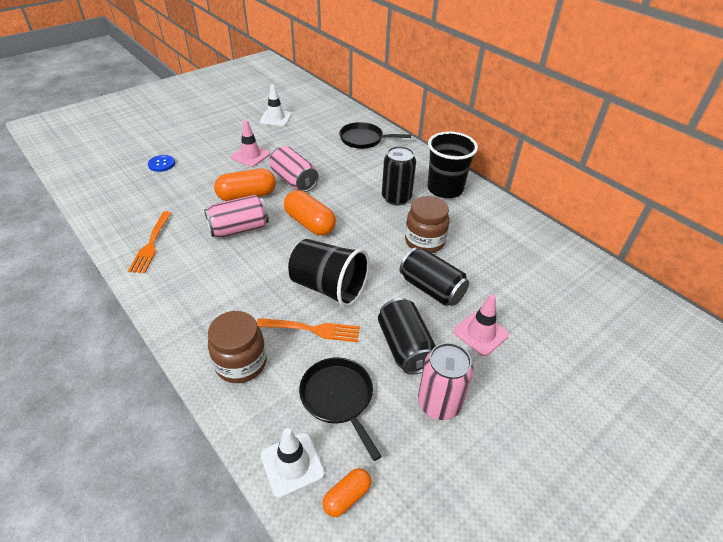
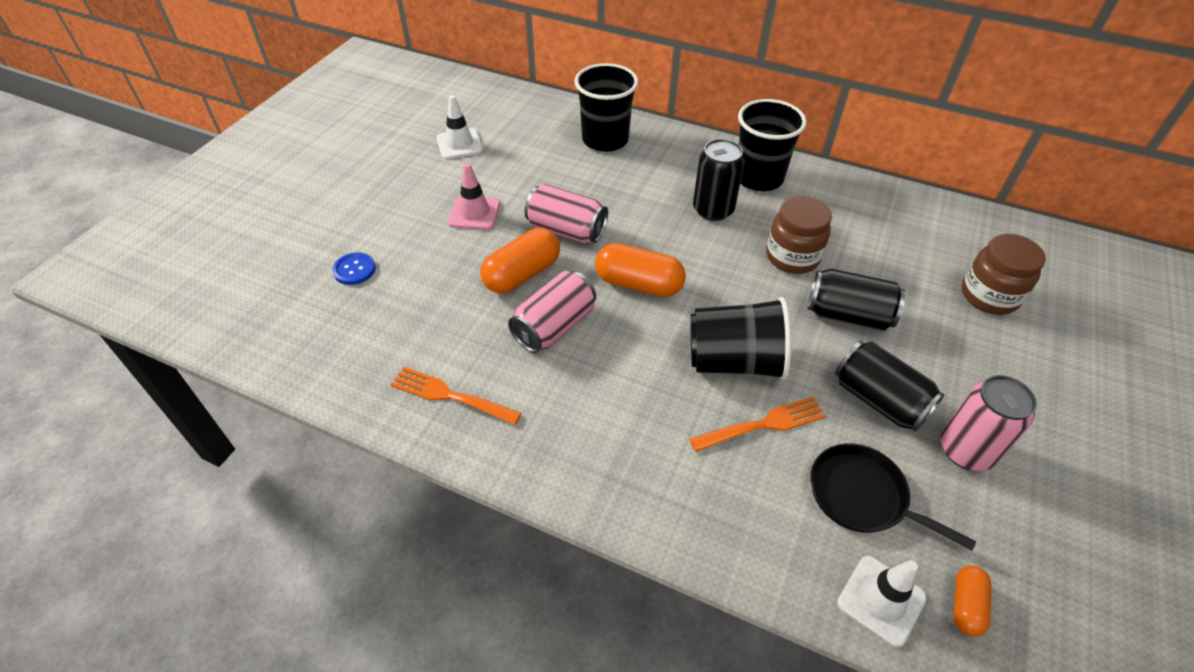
camera: 25 degrees left, 5 degrees up
(151, 244) = (451, 396): orange fork -> orange fork turned 135 degrees clockwise
(241, 363) = (718, 507): brown jar -> brown jar (989, 296)
(363, 139) = (605, 140): black pan -> black cup
(481, 333) = (940, 348): pink traffic cone -> none

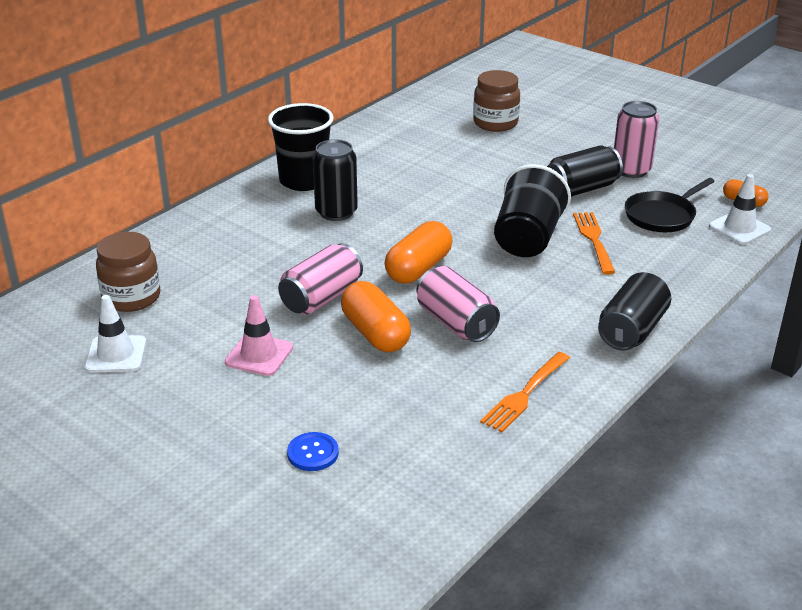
camera: 75 degrees left, 15 degrees down
(605, 140) = (183, 252): black cup -> none
(792, 257) = (418, 188): brown jar -> brown jar (132, 297)
(848, 315) = (494, 180): black can -> black can (632, 330)

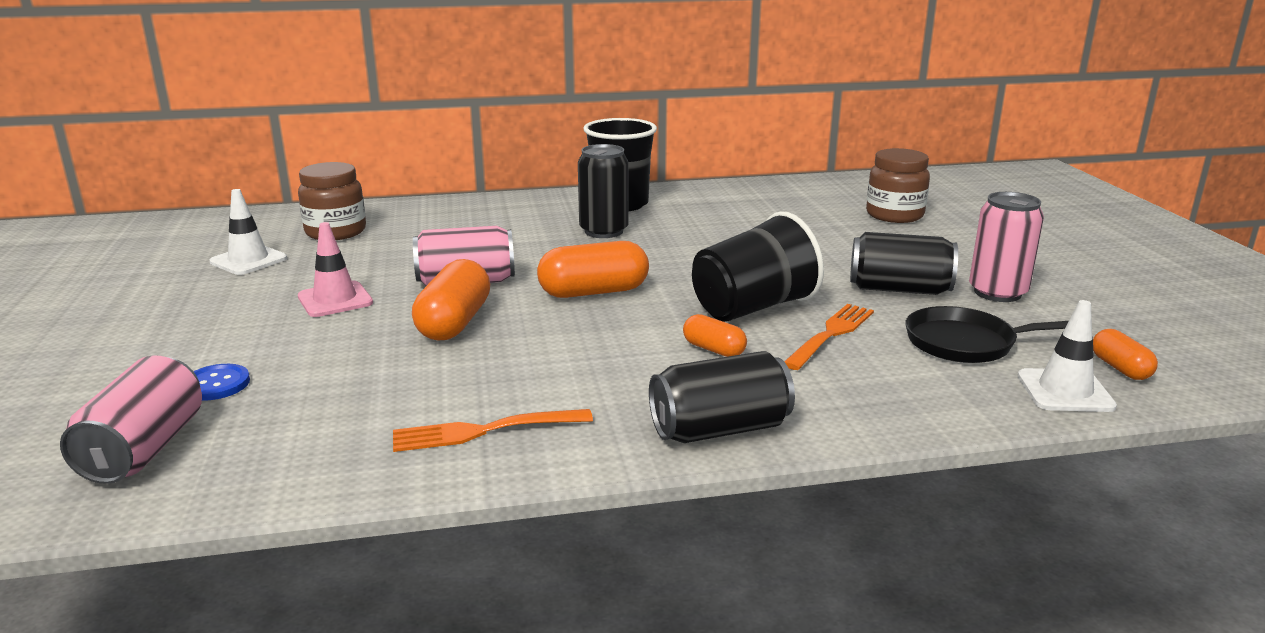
camera: 40 degrees right, 10 degrees down
(456, 323) = (542, 344): pink can -> pink can (144, 449)
(552, 280) = (713, 349): none -> orange capsule

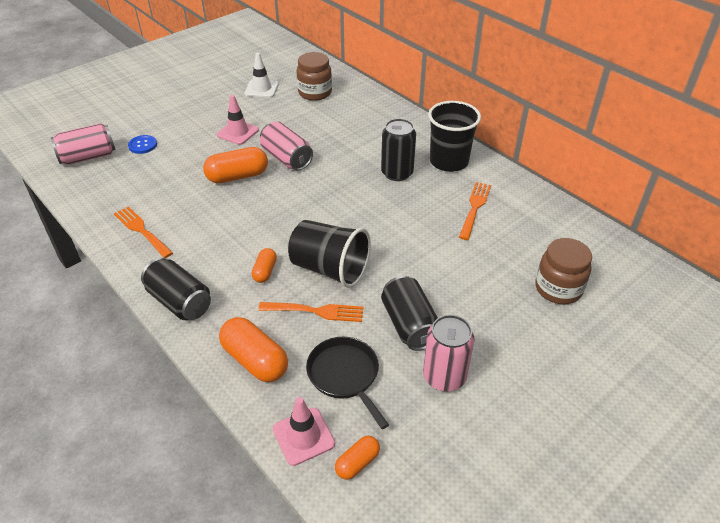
camera: 60 degrees right, 20 degrees up
(594, 292) = (306, 203): orange capsule -> orange capsule (255, 360)
(724, 214) = (474, 208): none -> orange fork
(1065, 391) = (303, 436): white traffic cone -> pink traffic cone

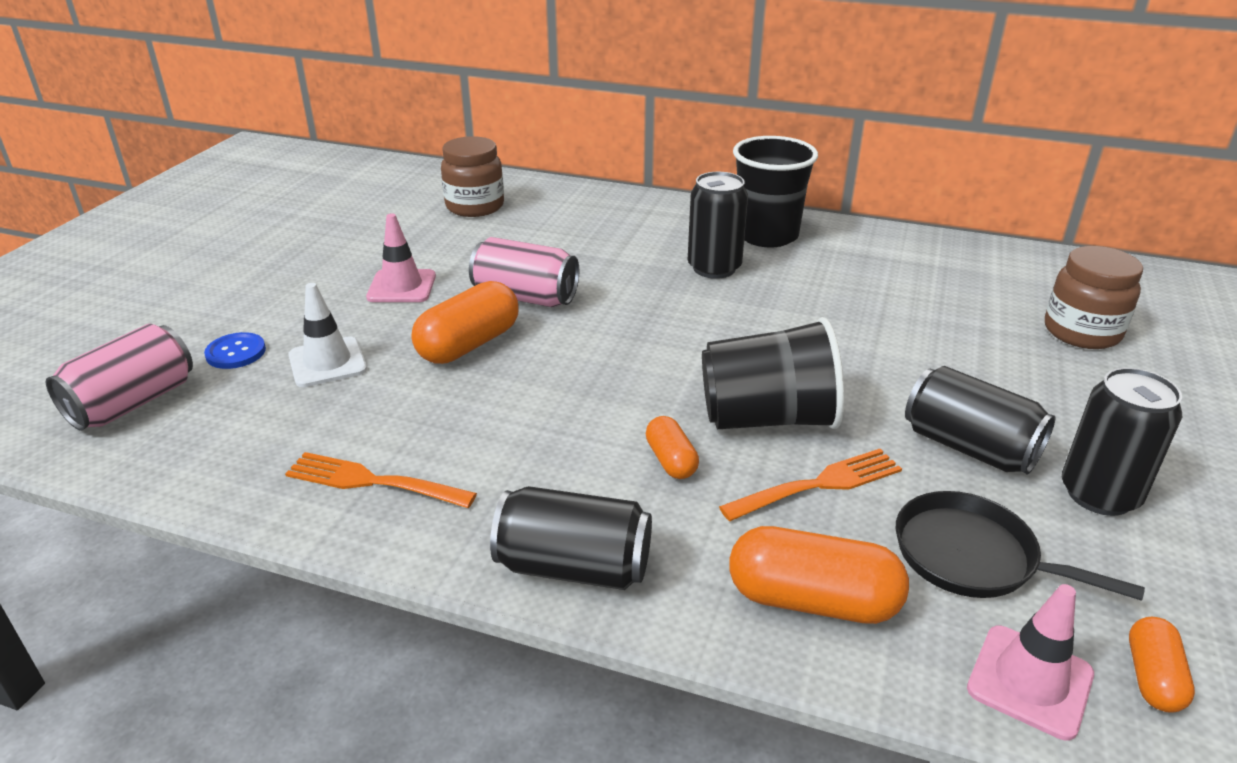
camera: 30 degrees left, 10 degrees down
(261, 89) = (380, 222): white traffic cone -> white traffic cone (327, 362)
(444, 377) = (1099, 494): pink can -> black can
(474, 208) = (867, 277): orange fork -> none

